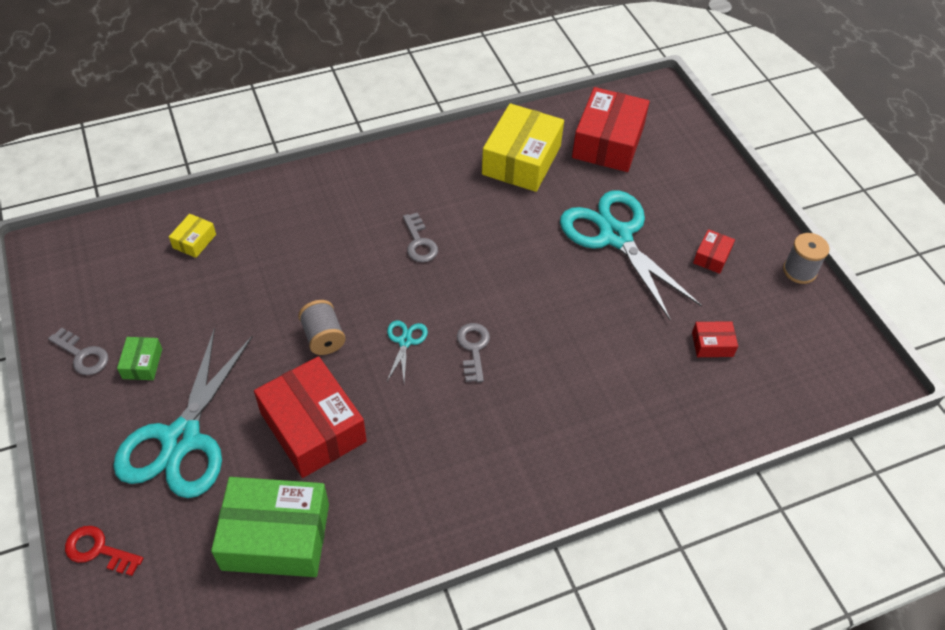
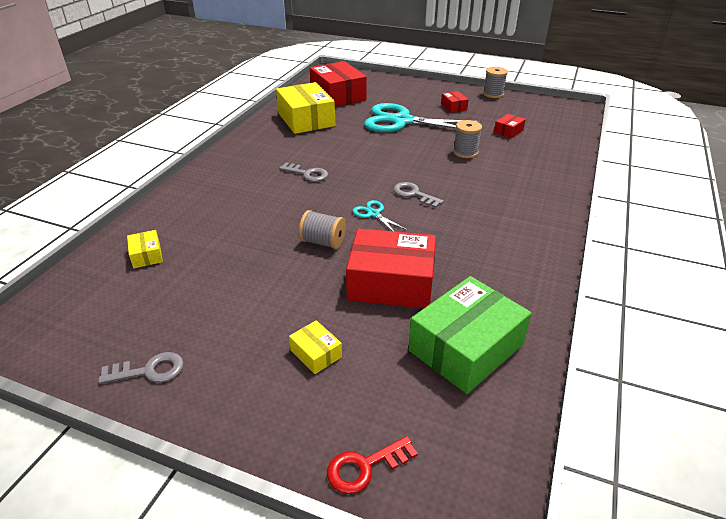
camera: 45 degrees left, 15 degrees down
(142, 363) = (213, 339): green box -> none
(182, 439) = (316, 353): turquoise scissors -> yellow box
(611, 336) = (465, 152): none -> grey spool

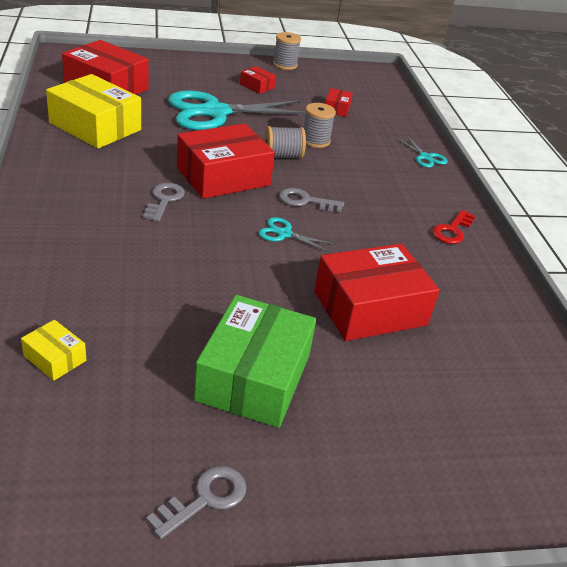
camera: 35 degrees left, 0 degrees up
(307, 174) = (164, 200): grey key -> grey key turned 75 degrees counterclockwise
(316, 353) = (366, 409): yellow box -> none
(323, 242) = (260, 281): grey spool -> grey spool (282, 156)
(364, 467) = (508, 503): red key -> red key (452, 230)
(365, 166) = (223, 176): none -> red box
(465, 347) = (490, 354): green box -> green box (253, 377)
(557, 180) = (425, 157): none -> turquoise scissors

